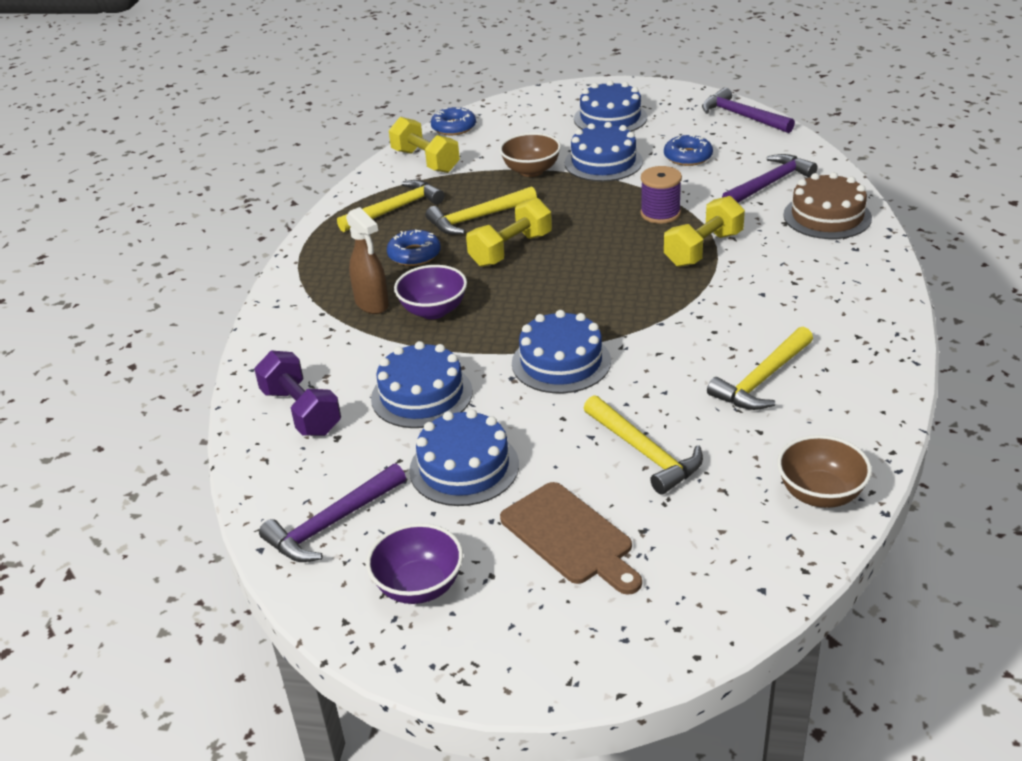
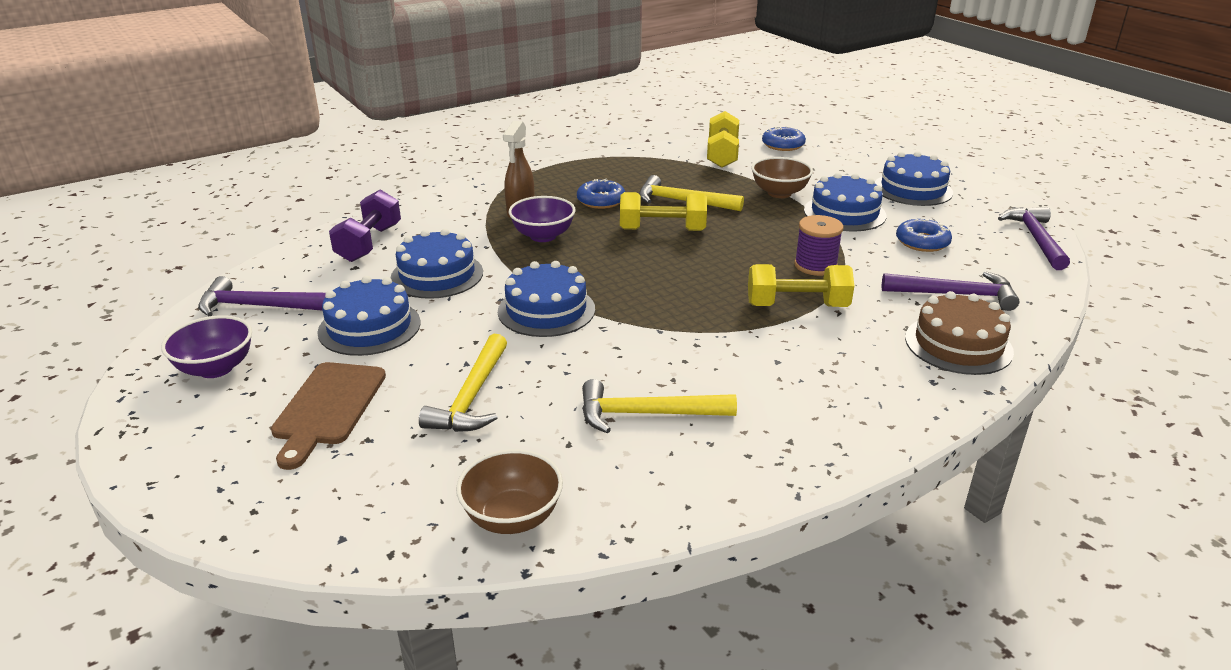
camera: 45 degrees right, 5 degrees down
(395, 209) = (645, 171): yellow hammer -> none

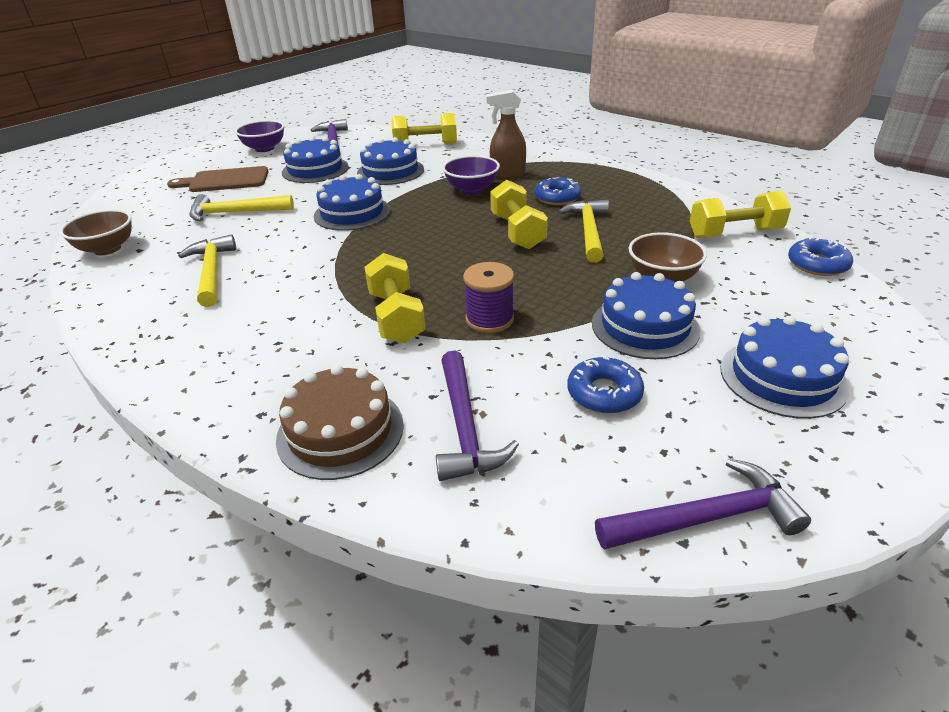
camera: 75 degrees right, 5 degrees up
(369, 243) = (425, 145): purple dumbbell -> yellow dumbbell

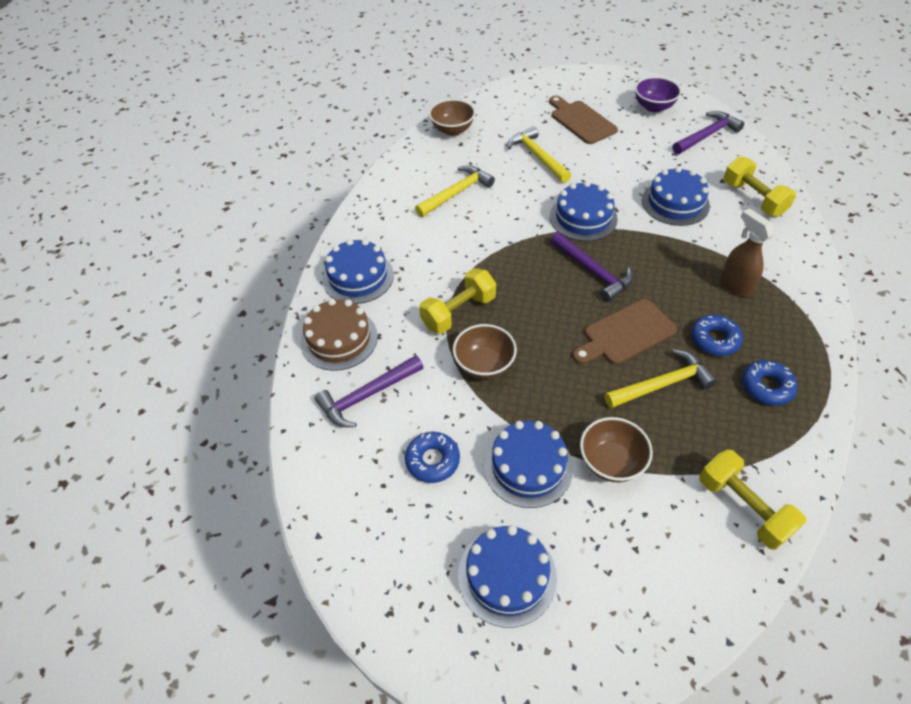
camera: 65 degrees right, 15 degrees up
(315, 169) = (640, 157): blue cake -> blue cake (358, 277)
(472, 190) = (682, 272): purple bowl -> none
(489, 319) = (484, 365): purple spool -> brown bowl
(517, 232) = (625, 334): yellow dumbbell -> brown cutting board
(706, 518) = (340, 544): purple hammer -> purple hammer (592, 271)
(817, 264) = (723, 593): blue donut -> blue donut (767, 387)

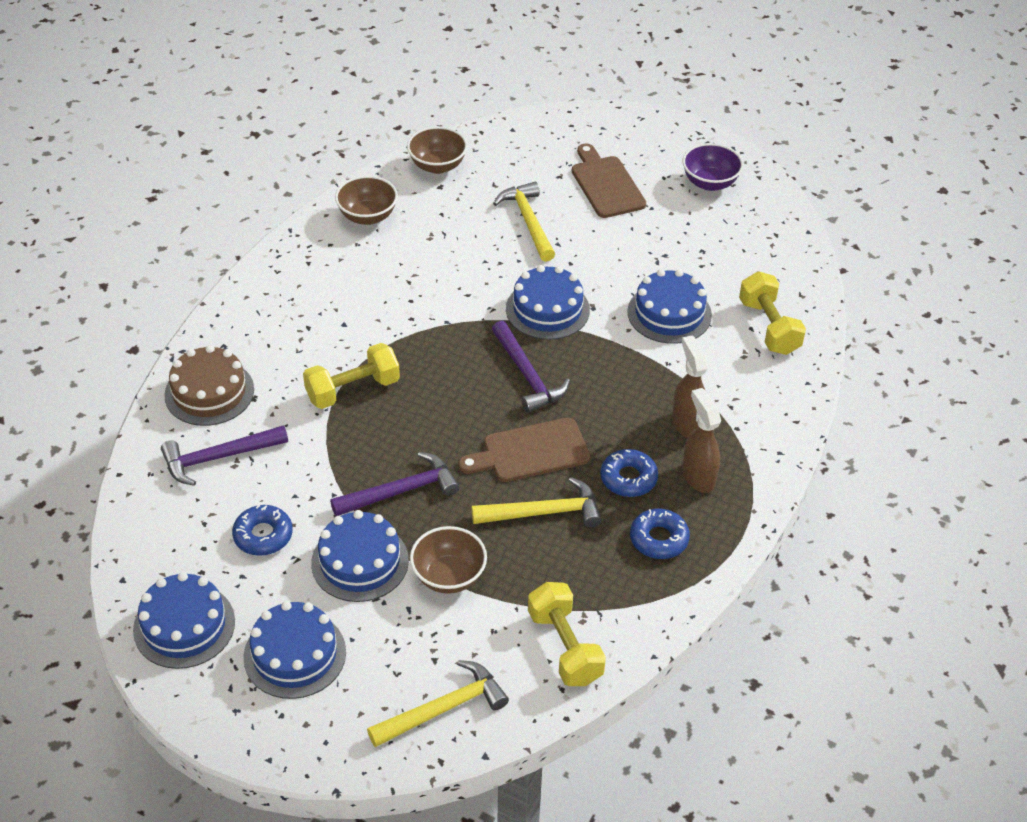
camera: 10 degrees right, 5 degrees down
(358, 277) = (254, 327): blue cake -> blue cake (184, 625)
(456, 193) = (409, 249): yellow hammer -> yellow hammer (444, 708)
(484, 365) = (357, 452): brown bowl -> brown bowl (367, 216)
(707, 135) = (758, 234): purple hammer -> purple hammer (401, 491)
(767, 326) = (698, 476): none -> brown spray bottle

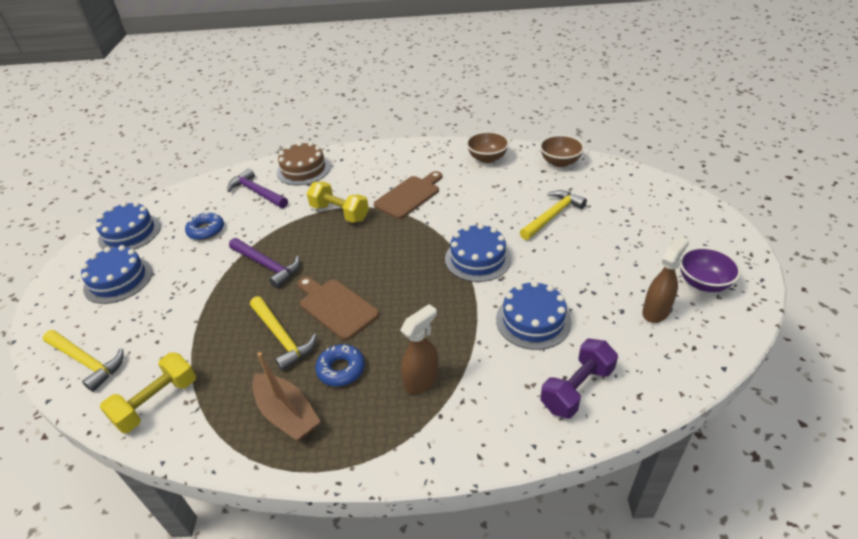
camera: 65 degrees right, 5 degrees down
(360, 562) = (200, 274): blue cake -> none
(449, 576) = (203, 316): brown bowl -> none
(527, 375) = (407, 275): purple hammer -> none
(606, 184) = (632, 233): brown cutting board -> brown cutting board (409, 196)
(659, 539) = (287, 414): blue donut -> brown boat
(698, 476) = (368, 412): brown spray bottle -> brown spray bottle (656, 311)
(769, 327) = (577, 389): yellow dumbbell -> purple dumbbell

